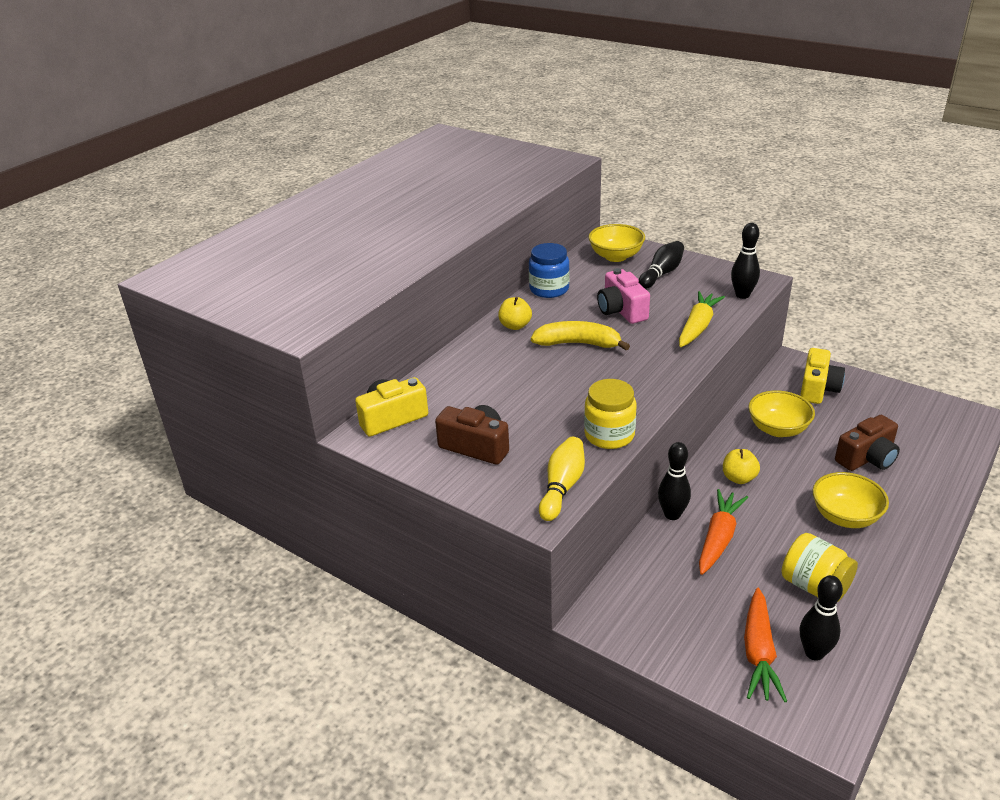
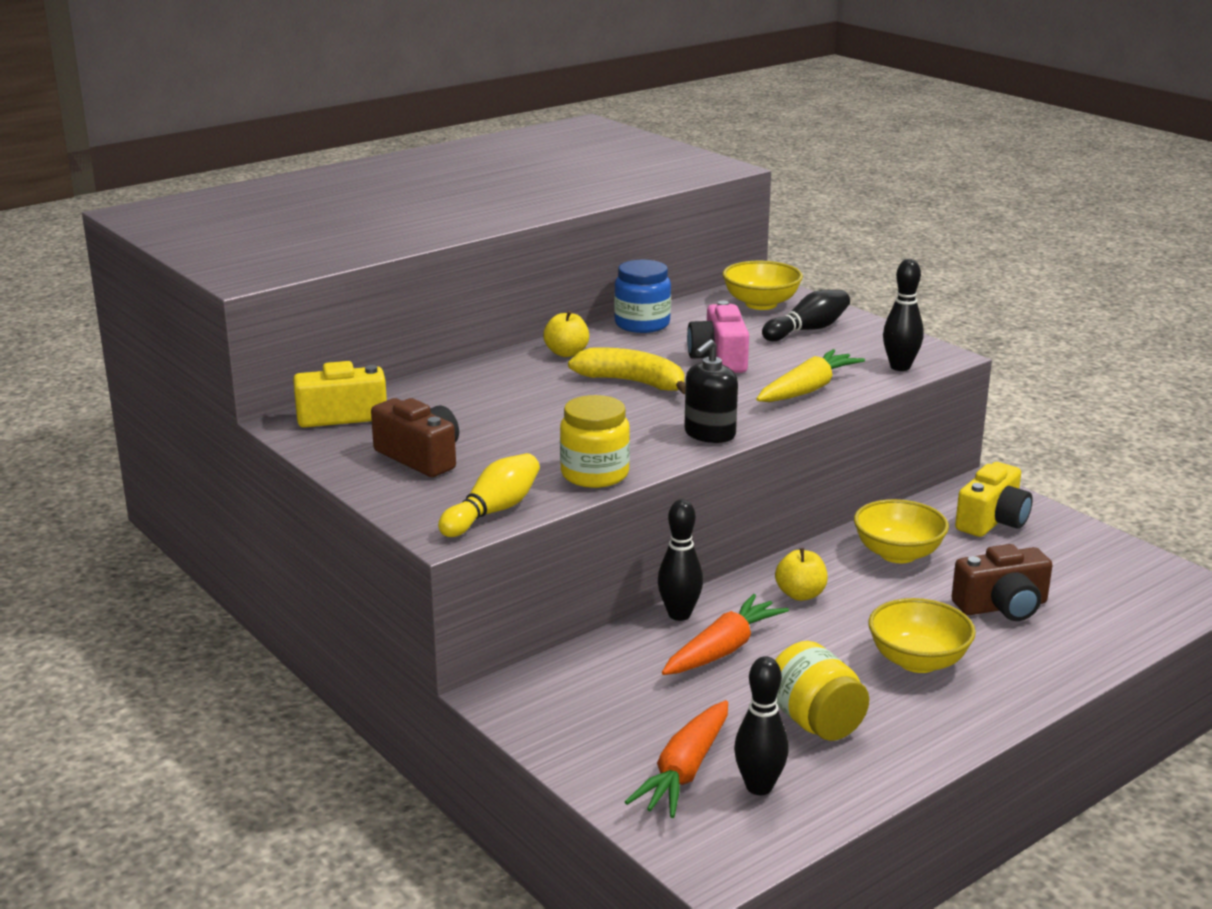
camera: 15 degrees right, 10 degrees down
(661, 381) = (709, 434): none -> black soap dispenser

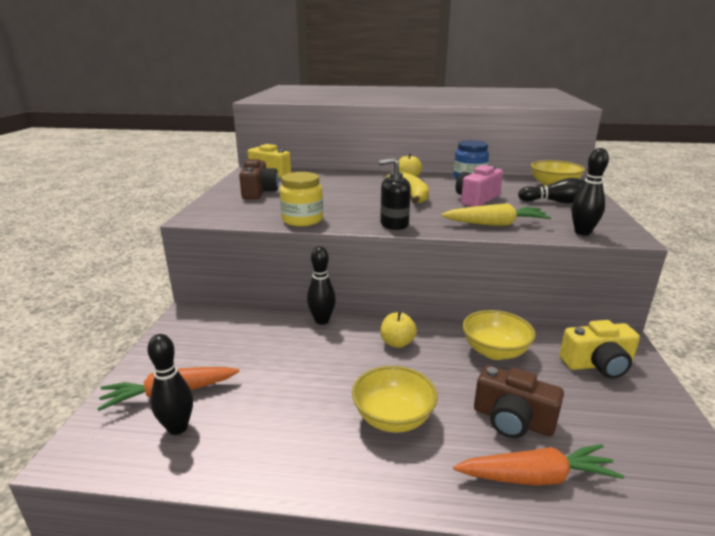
camera: 45 degrees right, 0 degrees up
(493, 511) = (229, 217): yellow bowling pin -> none
(722, 650) = (307, 347): orange carrot -> orange carrot (536, 477)
(815, 722) = (272, 413): yellow jar -> none

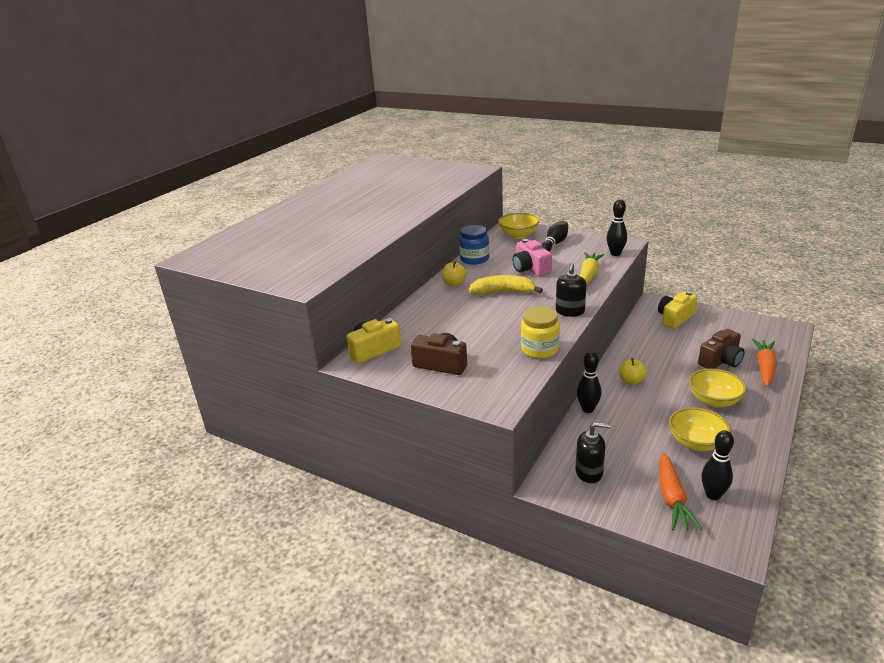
camera: 65 degrees left, 5 degrees up
(211, 334) = (589, 472): none -> black soap dispenser
(495, 351) = (652, 346): yellow bowl -> yellow bowl (696, 443)
(597, 365) = (675, 318): yellow camera -> yellow camera turned 150 degrees counterclockwise

